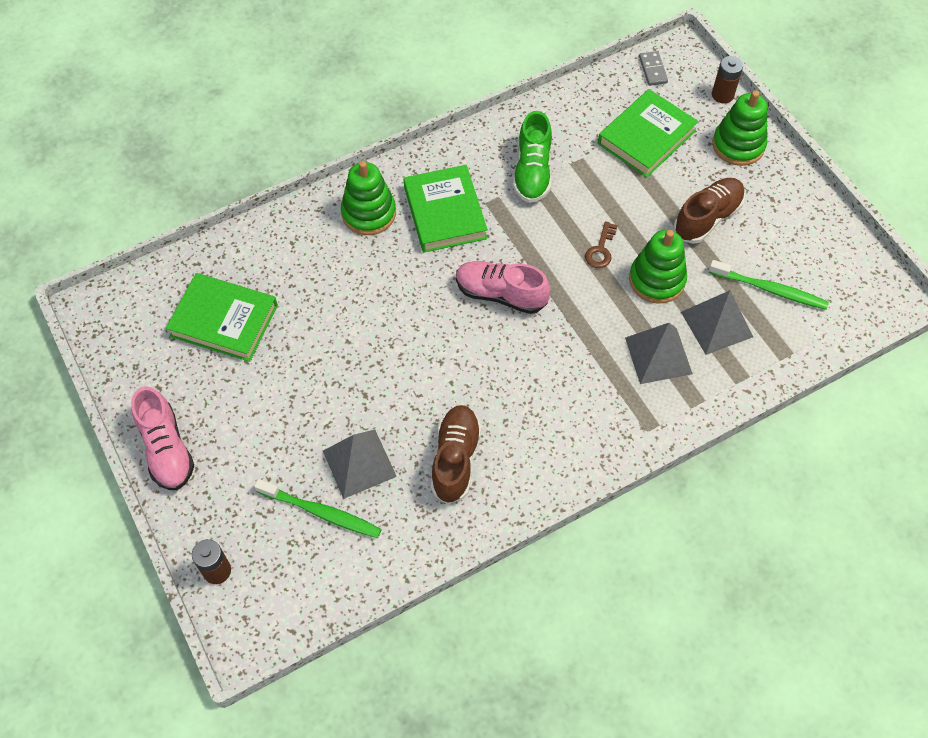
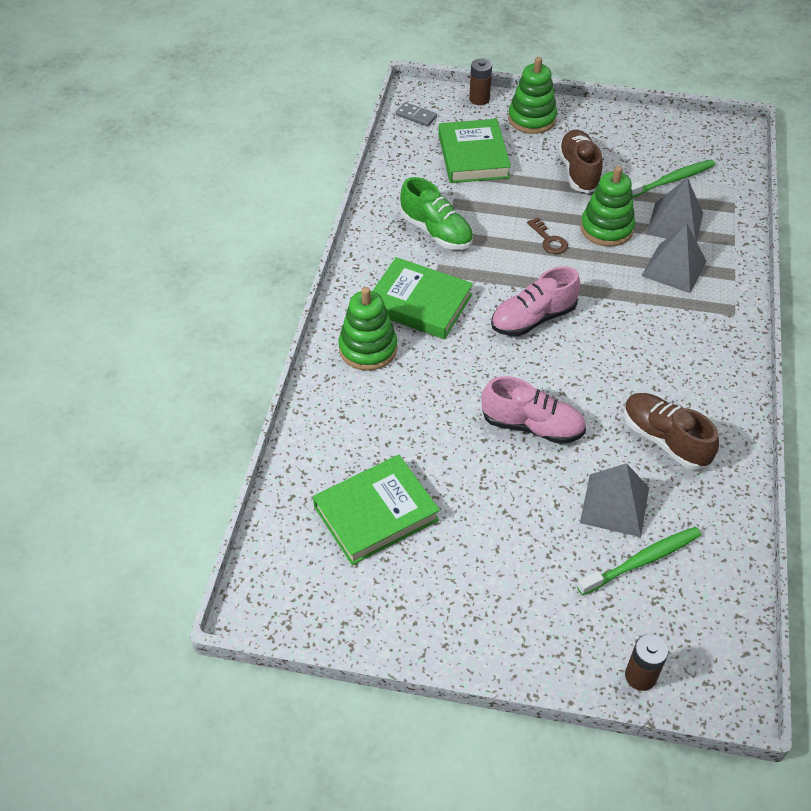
camera: 50 degrees left, 10 degrees down
(166, 449) = (475, 640): pink shoe -> pink shoe (532, 426)

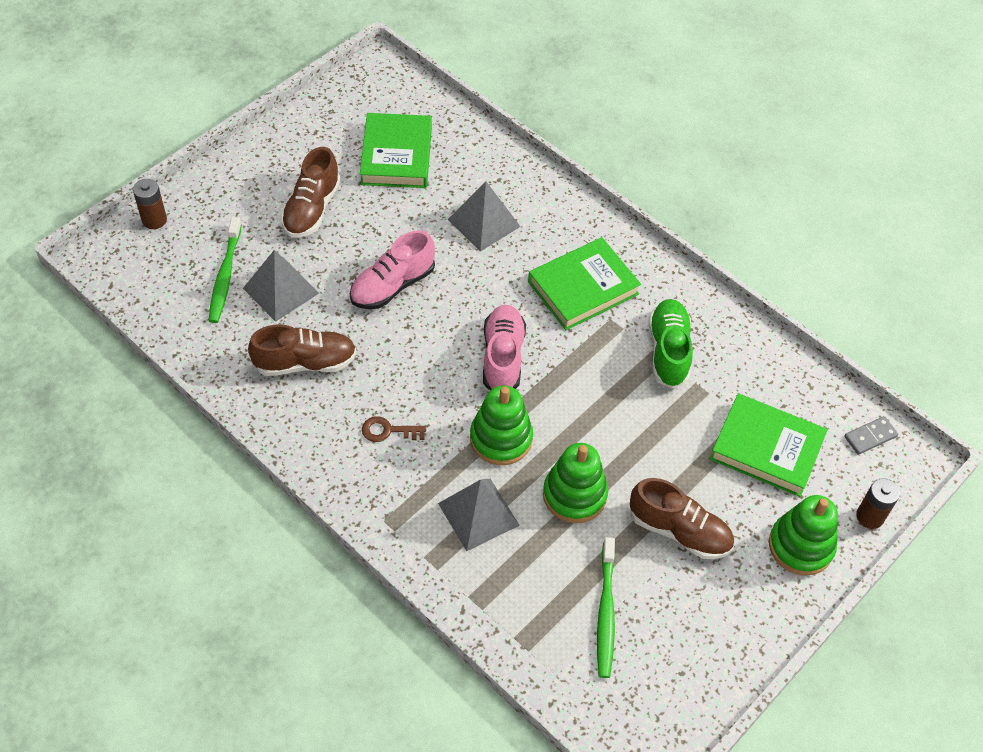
camera: 120 degrees right, 5 degrees up
(368, 349) = (556, 228): green stacking toy -> green stacking toy (501, 438)
(436, 231) = (668, 351): green shoe -> green shoe turned 105 degrees clockwise
(503, 542) = (312, 209): none -> brown shoe
(549, 240) = (593, 434): brown key -> brown key (388, 431)
(675, 223) = (538, 564): grey pyramid -> grey pyramid (483, 223)

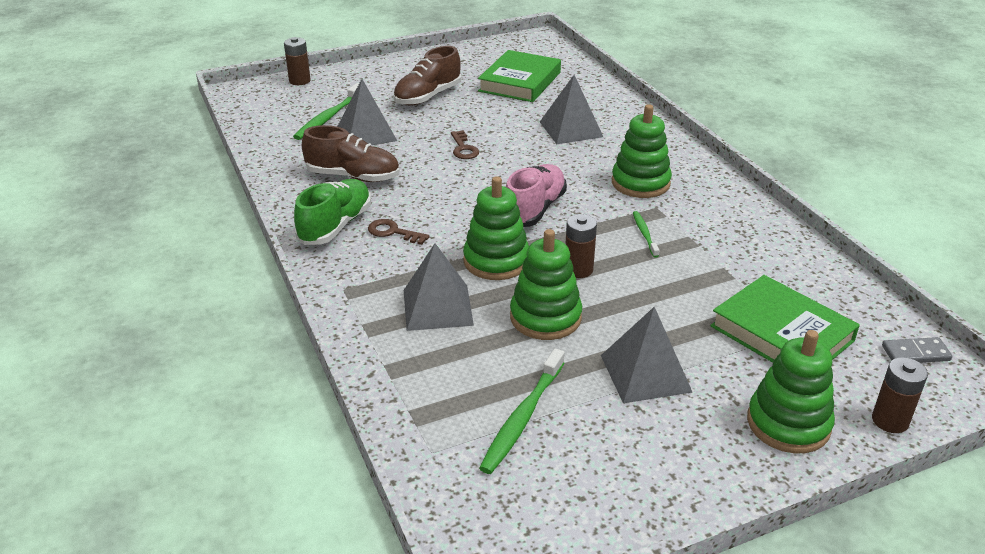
camera: 25 degrees right, 20 degrees down
(392, 285) = (463, 148): pink shoe -> brown key
(576, 426) = (578, 269): none -> brown battery
(583, 288) = (640, 183): green book -> green stacking toy
(614, 360) = (644, 234): none -> green toothbrush
(668, 351) = (705, 240): green shoe -> green shoe (335, 226)
(679, 531) = (645, 373): brown shoe -> grey pyramid

